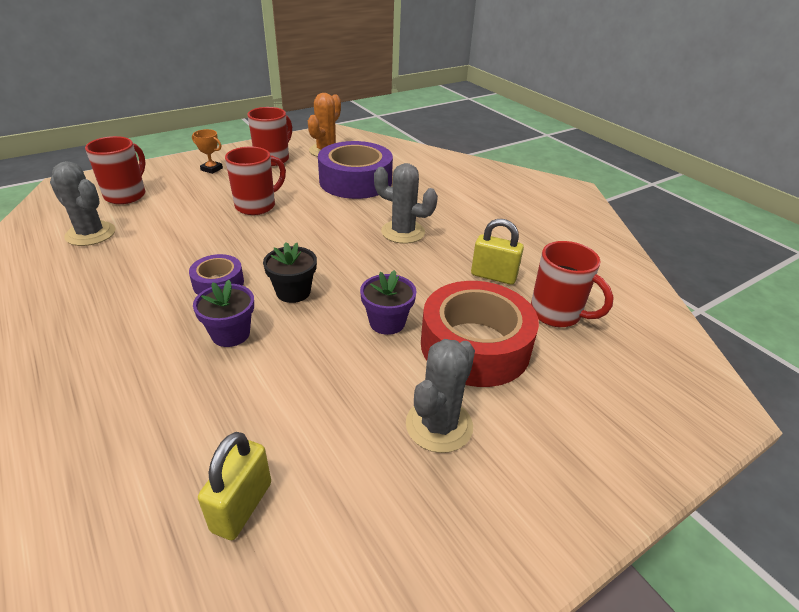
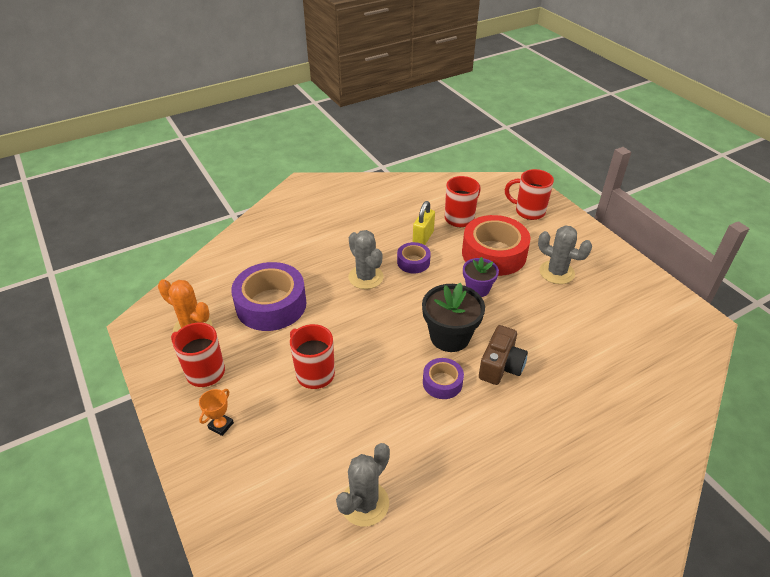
camera: 85 degrees left, 5 degrees up
(126, 195) = (277, 496): red mug -> red mug (528, 211)
(230, 334) = (501, 366): purple flower pot -> brown camera
(242, 506) = (625, 343): yellow padlock -> none
(293, 292) = (450, 337): black flower pot -> black flower pot, size x1.58
(403, 232) = (366, 277): grey cactus -> grey cactus turned 60 degrees counterclockwise
(438, 267) = (413, 262): none -> purple tape

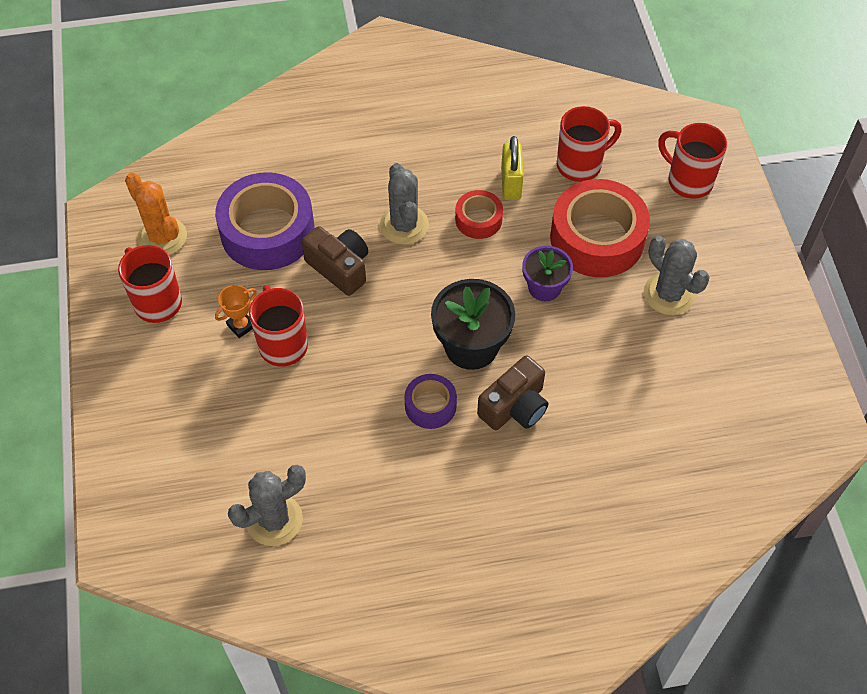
camera: 20 degrees right, 15 degrees up
(221, 425) = (153, 377): orange trophy -> orange trophy (241, 326)
(333, 313) = (340, 268): none -> brown camera
(413, 262) = (478, 219): purple tape -> red tape
(423, 238) = (511, 184): yellow padlock -> yellow padlock turned 45 degrees counterclockwise

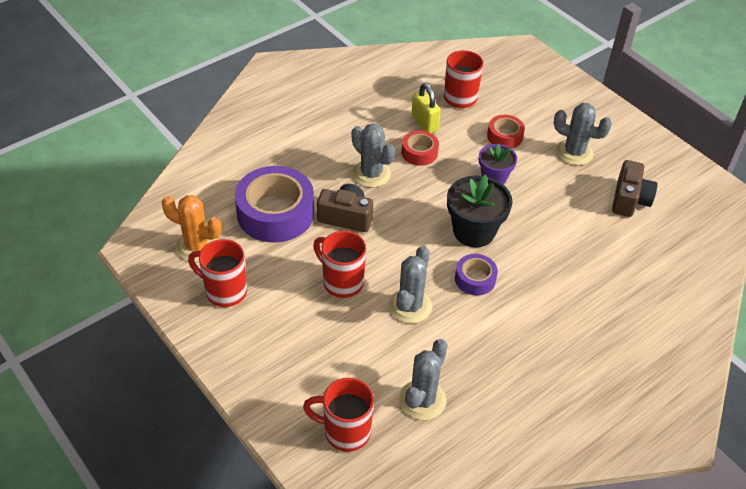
camera: 30 degrees left, 10 degrees down
(241, 326) = (301, 282): orange trophy -> none
(335, 406) = (410, 306): none -> grey cactus
(515, 407) = (531, 257): brown camera -> brown camera (629, 200)
(597, 238) = (504, 136): red tape -> red tape, size x0.50
(688, 181) = (535, 84): red mug -> red mug (345, 431)

